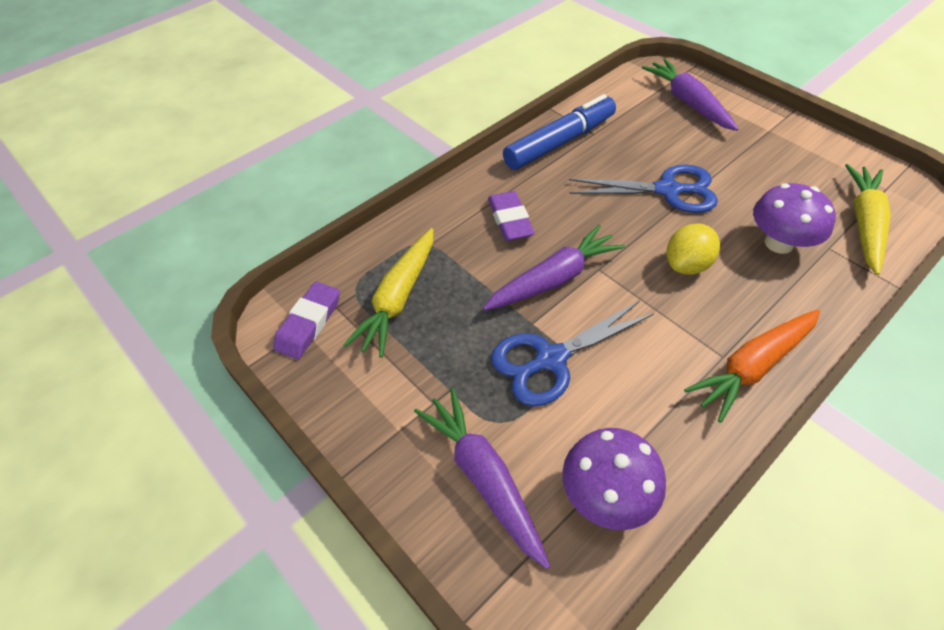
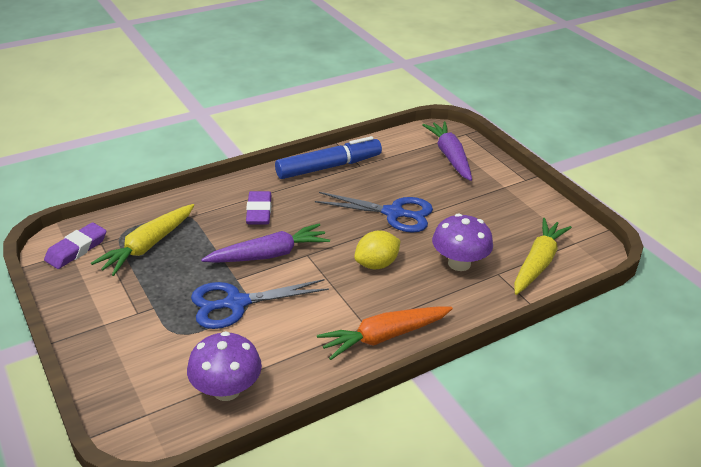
camera: 10 degrees right, 15 degrees down
(483, 477) = (147, 362): purple carrot -> none

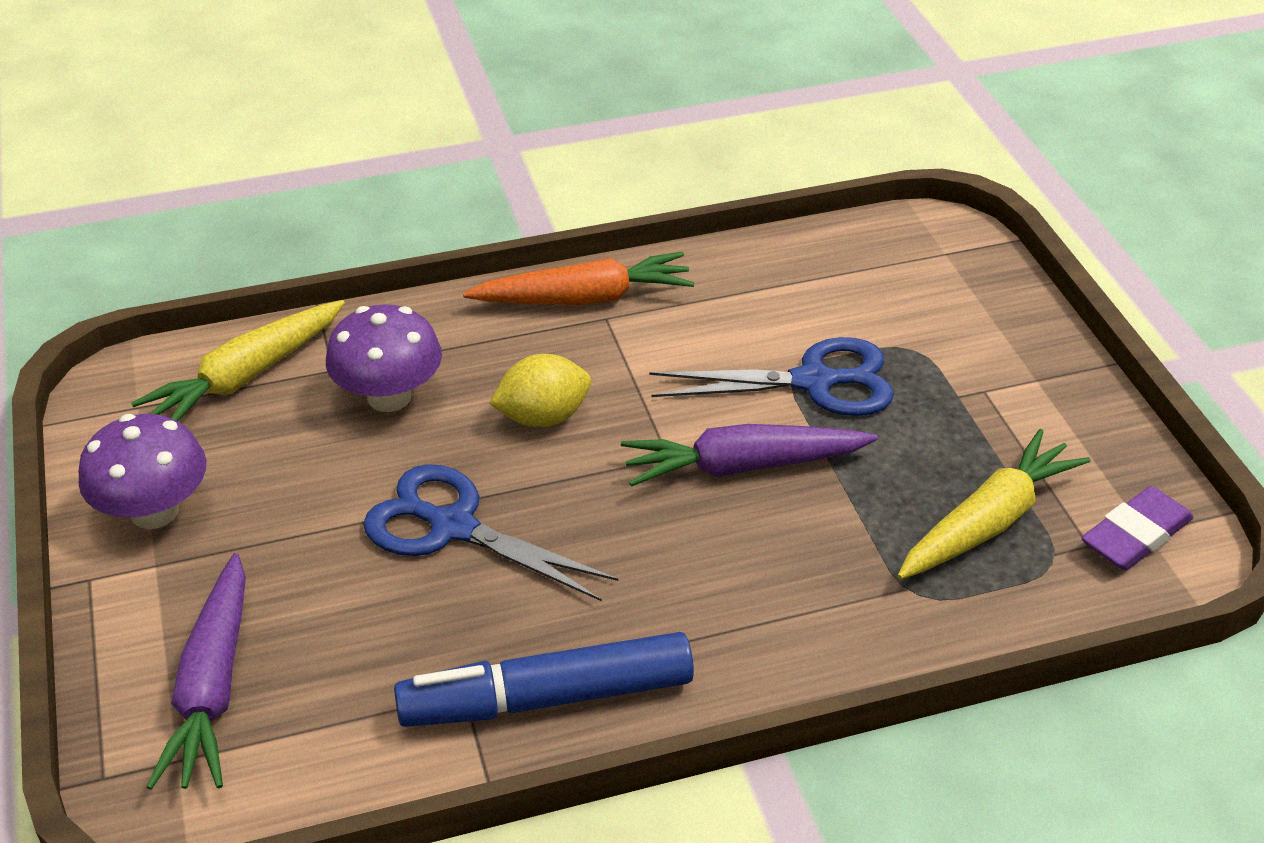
camera: 165 degrees left, 5 degrees up
(226, 390) = (835, 264): purple mushroom -> purple mushroom (154, 511)
(259, 211) = (749, 577): purple eraser -> none

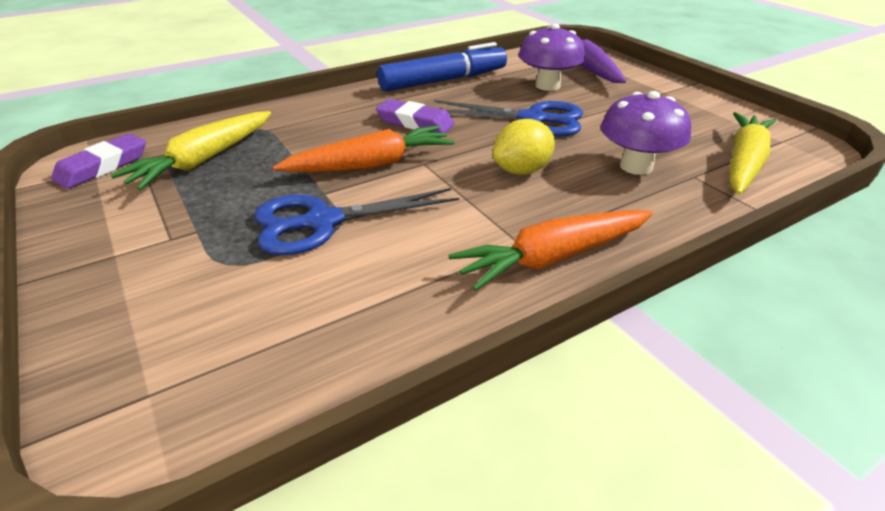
camera: 165 degrees right, 5 degrees down
(154, 511) = (694, 105): purple mushroom -> purple mushroom (547, 86)
(652, 556) = (415, 122): none -> purple eraser
(742, 466) = (371, 164): purple carrot -> orange carrot

